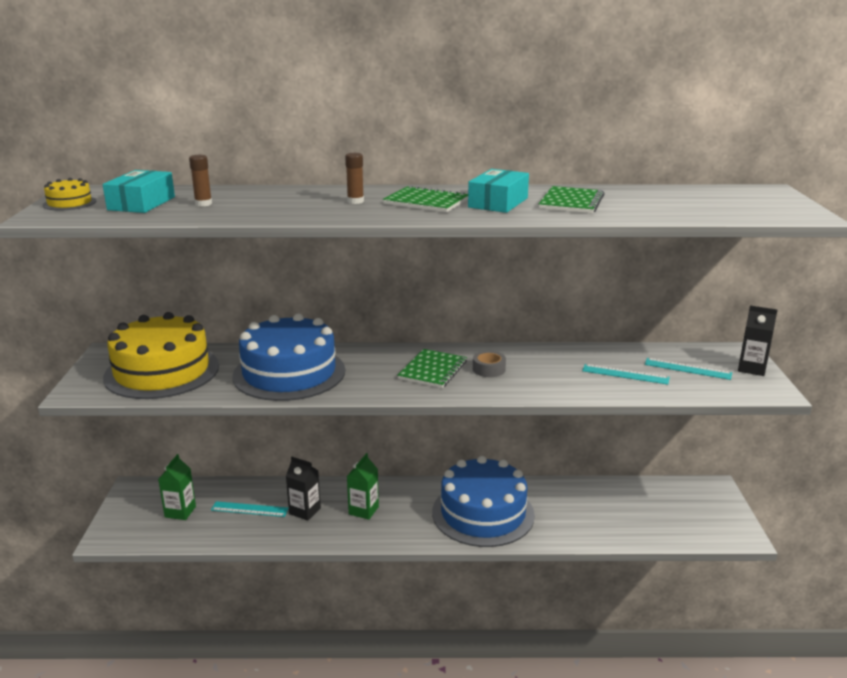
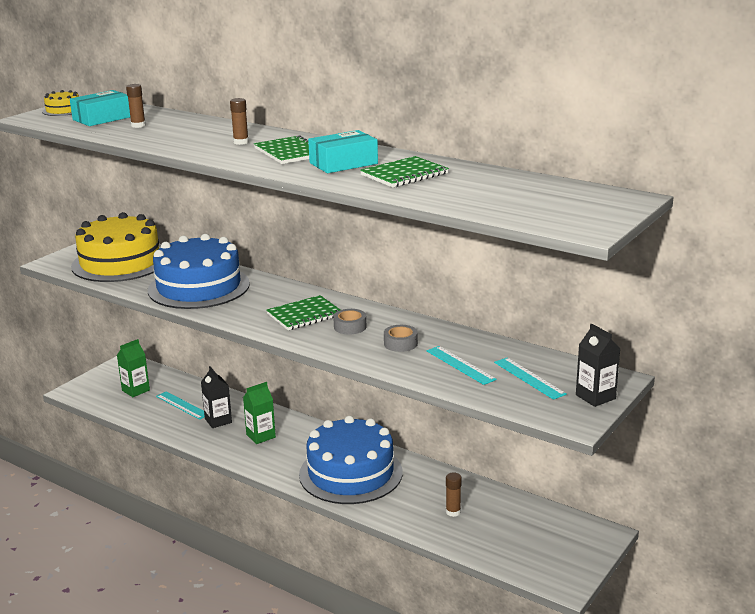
camera: 35 degrees right, 0 degrees up
(552, 371) = (400, 343): none -> grey tape
(600, 513) = (453, 512): none -> brown glue stick

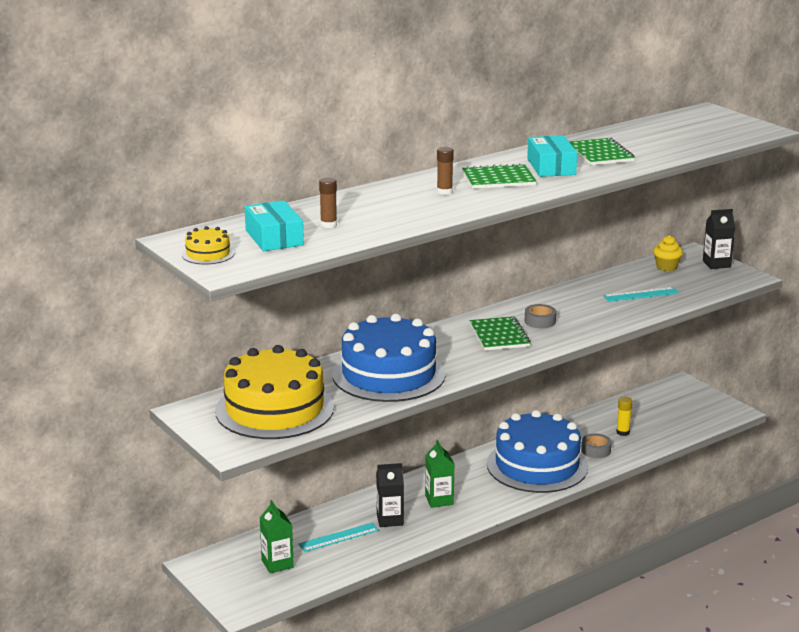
camera: 70 degrees left, 0 degrees up
(400, 343) = (587, 308): grey tape -> grey tape (596, 450)
(453, 512) = (623, 432): brown glue stick -> yellow glue stick
(529, 378) = (676, 277): turquoise ruler -> none
(553, 369) = (666, 267): none -> yellow cupcake

